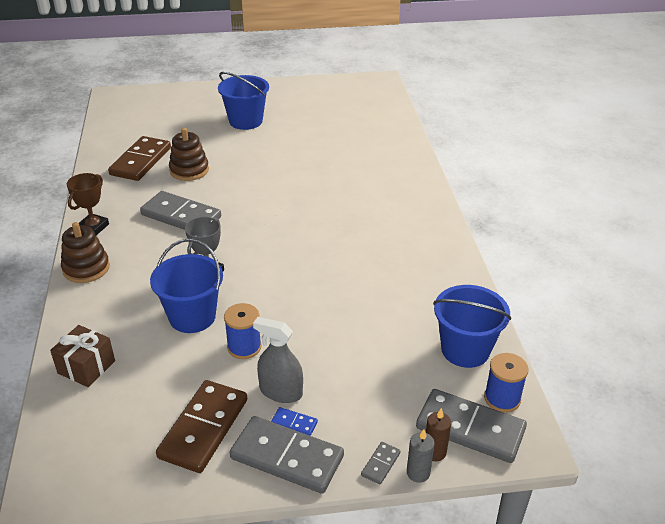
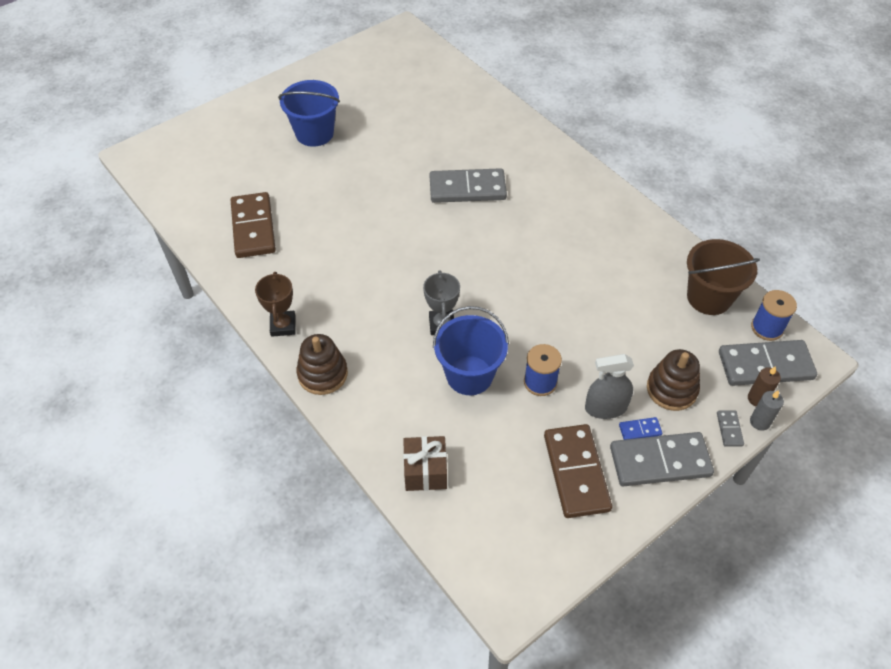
camera: 30 degrees left, 15 degrees up
(181, 216) = (357, 274): grey domino -> grey domino (467, 189)
(189, 170) = (314, 217): brown stacking toy -> brown stacking toy (671, 389)
(465, 350) = (709, 297): blue bucket -> brown bucket

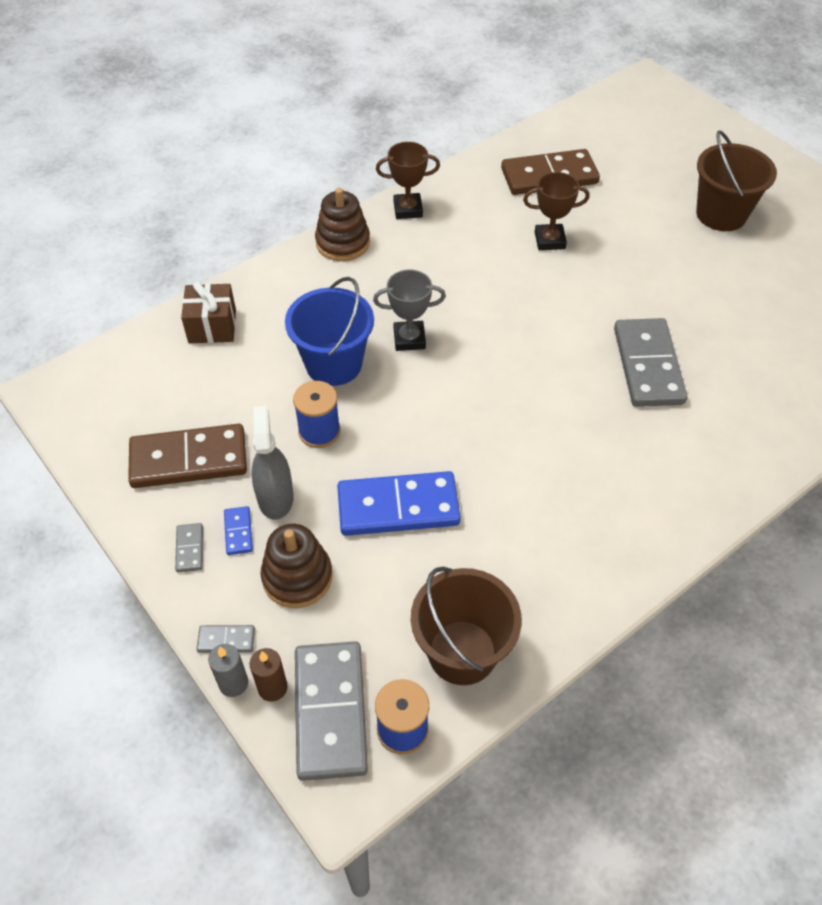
camera: 90 degrees right, 0 degrees up
(314, 133) = (721, 214): blue bucket -> brown bucket
(334, 232) = (549, 240): none -> brown trophy
(604, 331) = (398, 507): none -> blue domino
(660, 461) = (189, 549): grey domino -> grey domino, size x0.43

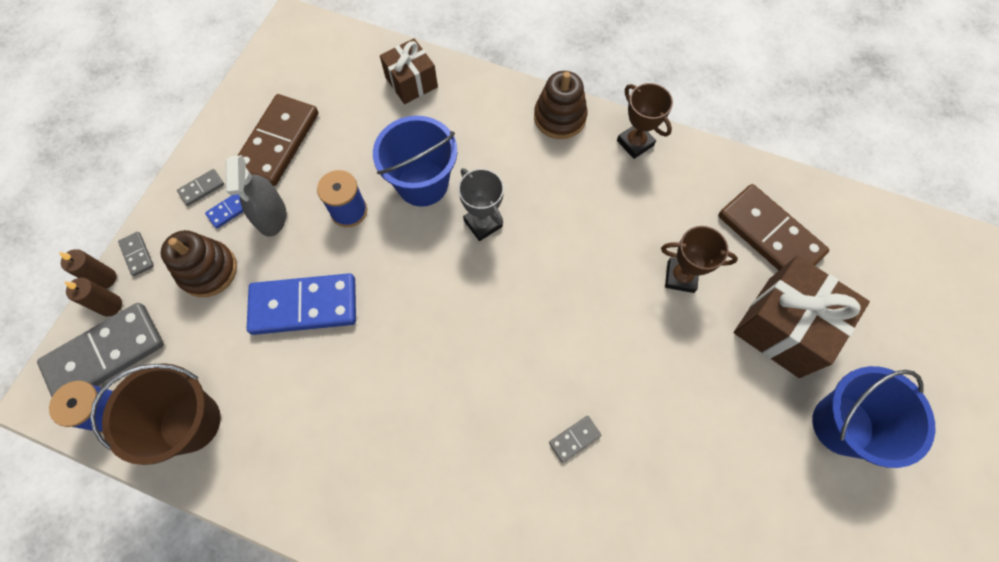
camera: 60 degrees right, 15 degrees up
(189, 460) = (278, 142): brown domino -> brown domino turned 60 degrees clockwise
(233, 683) = (105, 279): grey candle -> brown candle
(275, 497) = (272, 216): grey spray bottle -> grey spray bottle turned 120 degrees clockwise
(398, 507) = (304, 306): blue domino -> blue domino turned 60 degrees counterclockwise
(549, 240) = (680, 277): brown trophy -> brown trophy turned 45 degrees counterclockwise
(629, 206) = (784, 327): none -> brown gift
(647, 365) = (574, 439): grey domino -> grey domino, size x0.43
(721, 214) = (842, 425): brown bucket -> blue bucket

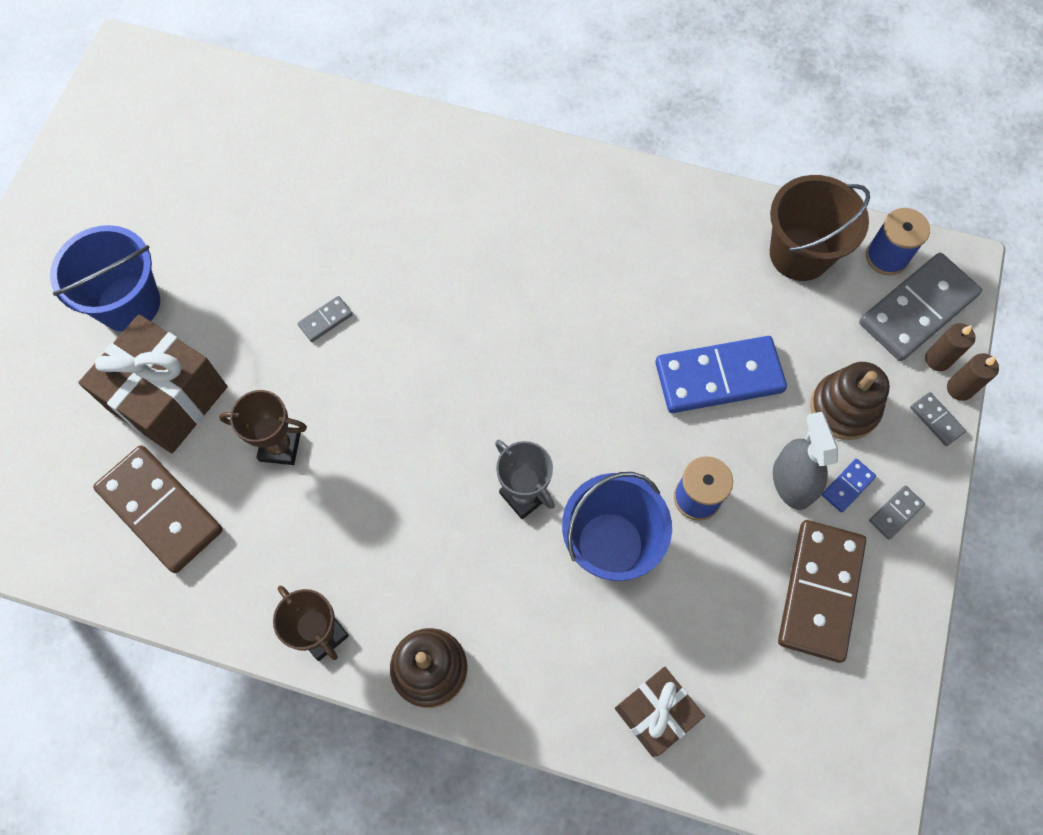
camera: 175 degrees right, 0 degrees up
(574, 439) = (407, 269): grey domino -> grey domino (325, 320)

